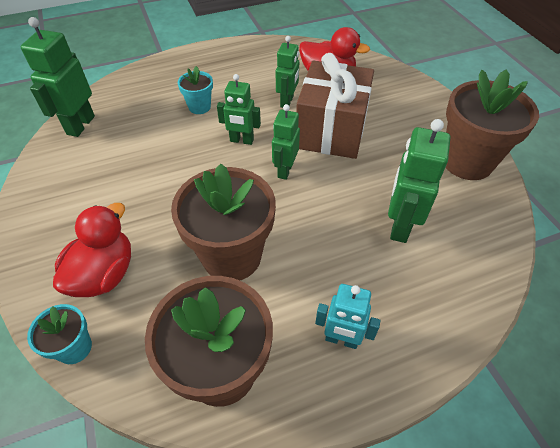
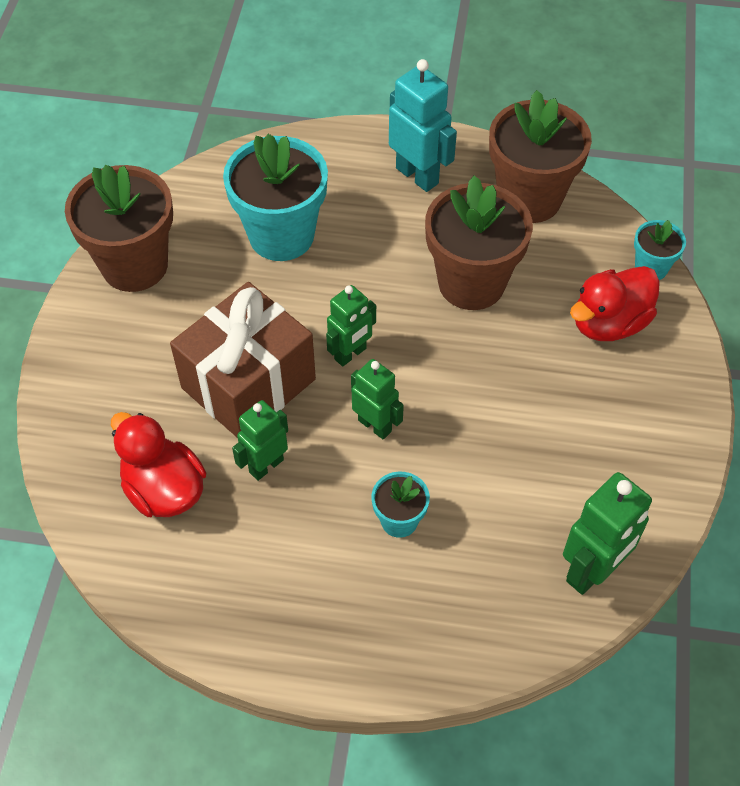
camera: 150 degrees left, 5 degrees up
(341, 339) = (417, 175): turquoise robot -> turquoise robot, size x1.51
(399, 226) = (281, 235): green robot -> turquoise flower pot

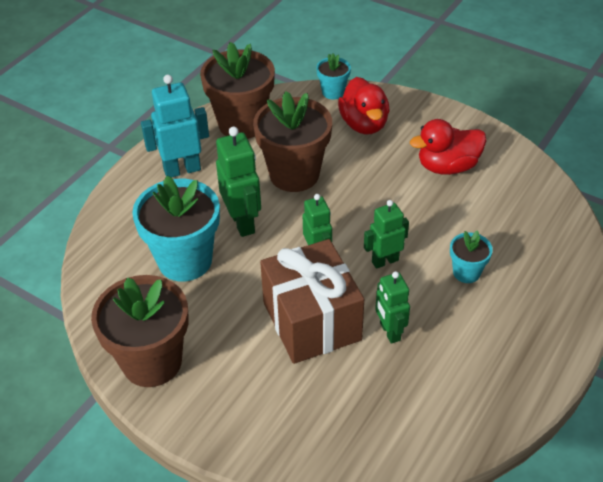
camera: 65 degrees left, 10 degrees down
(164, 489) = (382, 401): red duck -> red duck (447, 166)
(592, 571) = (539, 194): green robot -> green robot (243, 222)

